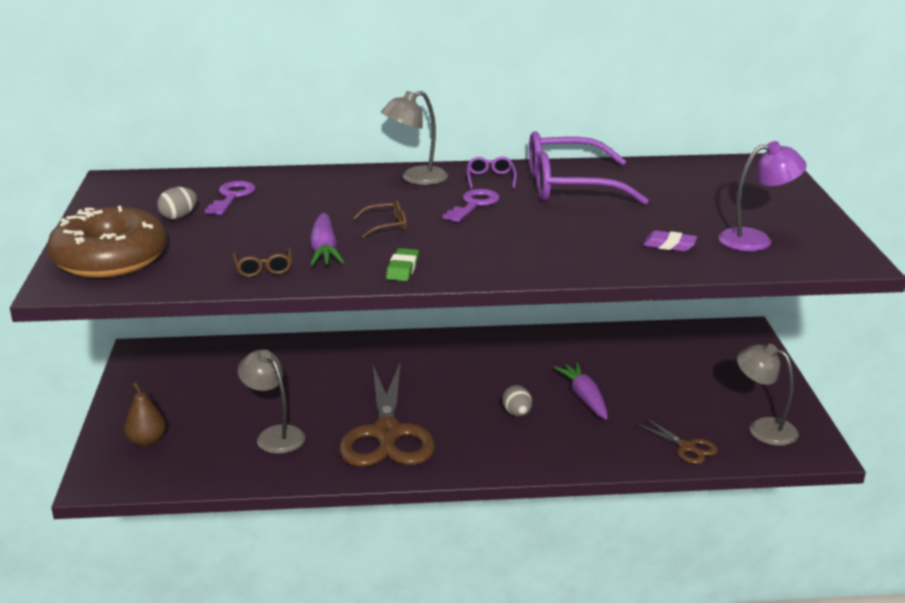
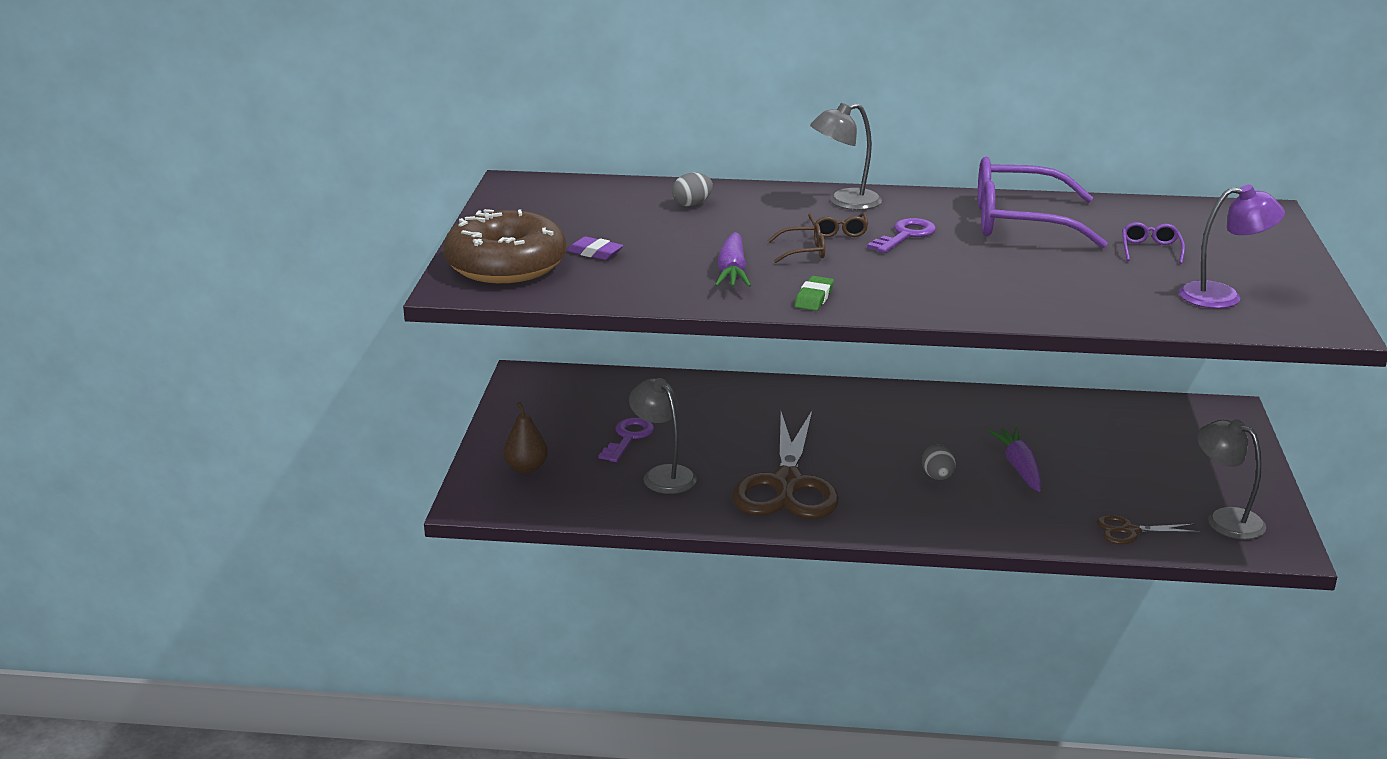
camera: 10 degrees right, 0 degrees up
(178, 217) = (580, 226): grey egg -> grey egg (692, 204)
(232, 197) = (638, 209): purple key -> purple key (628, 438)
(264, 269) = (665, 287): brown glasses -> brown glasses (838, 231)
(490, 178) = (930, 207): purple glasses -> purple glasses (1150, 249)
(669, 245) = (1119, 295): purple eraser -> purple eraser (595, 253)
(687, 447) = (1129, 531): brown scissors -> brown scissors turned 120 degrees clockwise

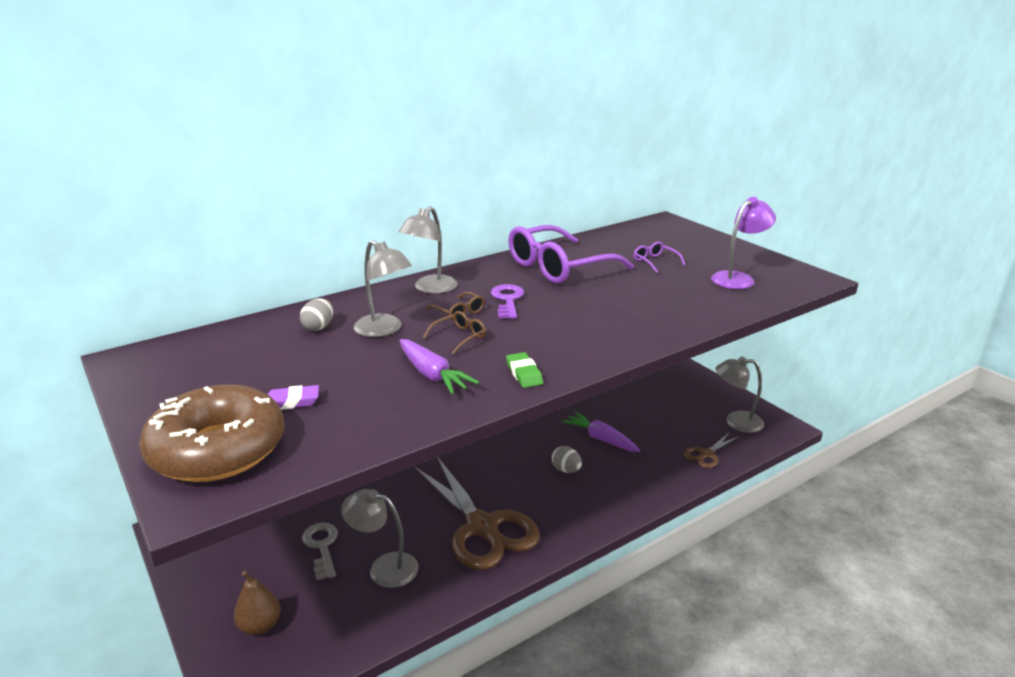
camera: 40 degrees left, 0 degrees up
(628, 438) = (321, 547): purple key -> grey key
(745, 224) = (384, 330): none -> grey lamp

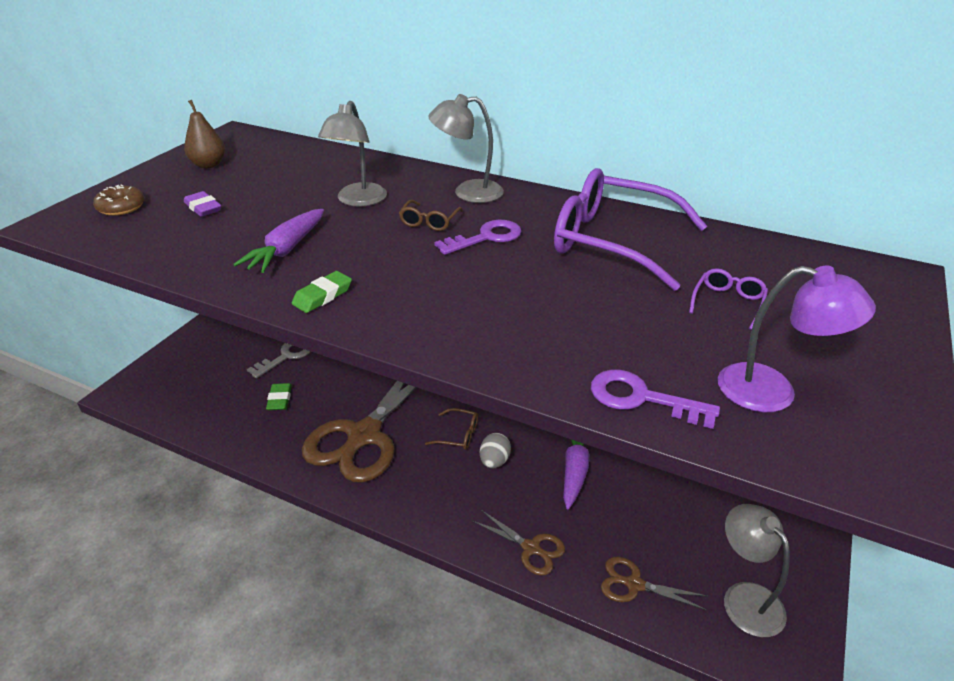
camera: 60 degrees right, 10 degrees up
(218, 449) = (121, 207): brown donut -> brown donut, size x0.43
(260, 625) = (191, 368): brown pear -> brown pear (209, 165)
(319, 327) = (339, 174): grey egg -> none
(384, 567) = (279, 399): grey lamp -> green eraser
(459, 337) = (374, 239): brown glasses -> brown glasses (458, 435)
(656, 483) = (531, 548): none -> brown scissors
(722, 308) = (641, 398): none -> purple key

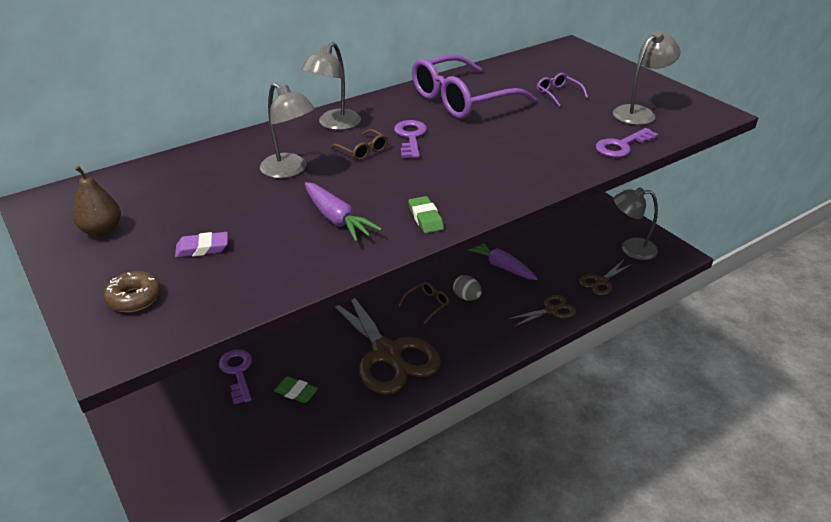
camera: 60 degrees left, 0 degrees up
(286, 356) = (237, 372): grey key -> purple key
(773, 392) = (639, 113): purple lamp -> grey lamp

